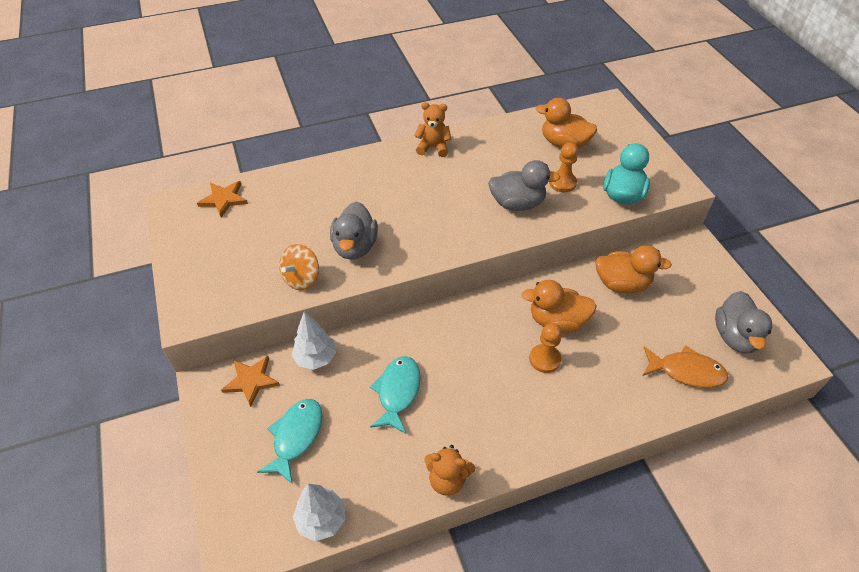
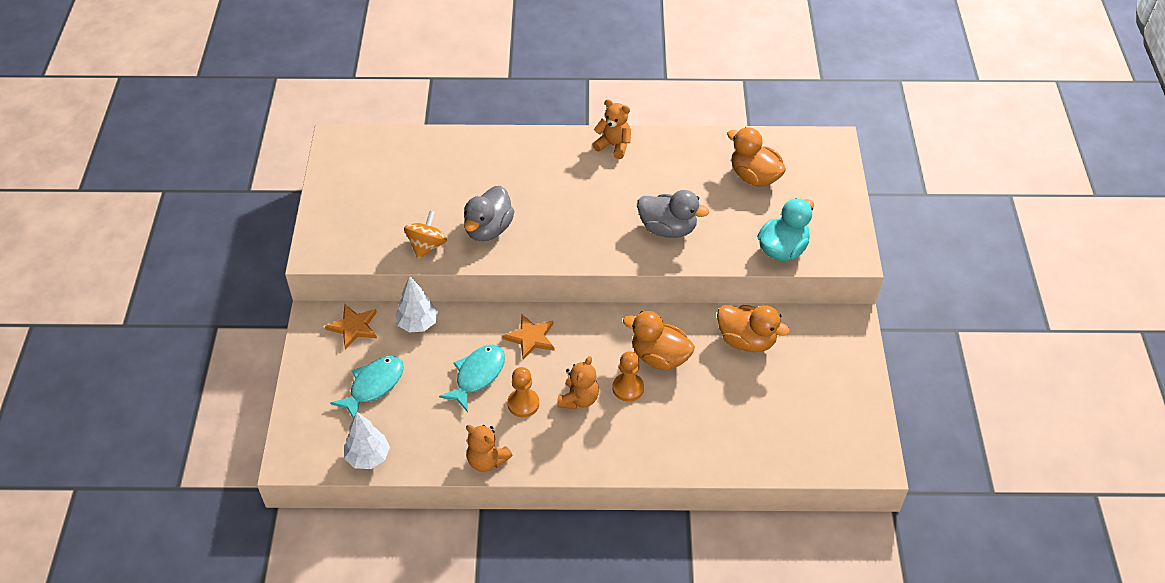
camera: 20 degrees right, 0 degrees up
(224, 199) = (386, 148): orange star -> orange star (531, 338)
(301, 278) = (427, 246): orange spinning top -> orange spinning top turned 150 degrees clockwise
(505, 384) = (578, 399): none -> orange teddy bear
(562, 183) = (727, 219): orange pawn -> orange pawn (523, 404)
(686, 371) = (759, 440): orange fish -> none
(735, 337) = (831, 424): grey duck -> none

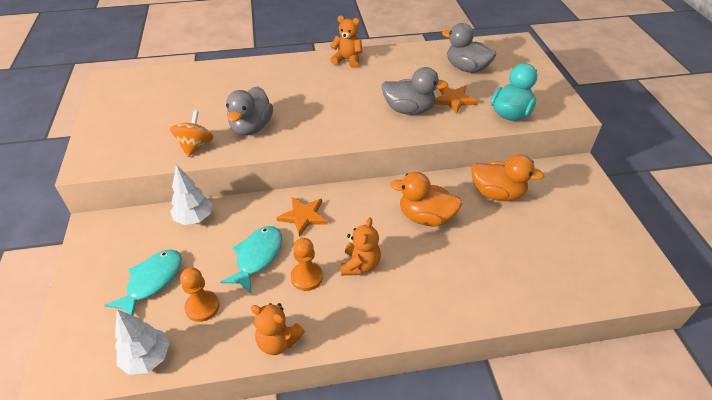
camera: 10 degrees left, 5 degrees down
(354, 327) = (131, 229): orange star -> orange star (454, 100)
(628, 388) = (404, 248): orange pawn -> orange pawn (202, 307)
(754, 176) = (466, 68): orange duck -> grey duck

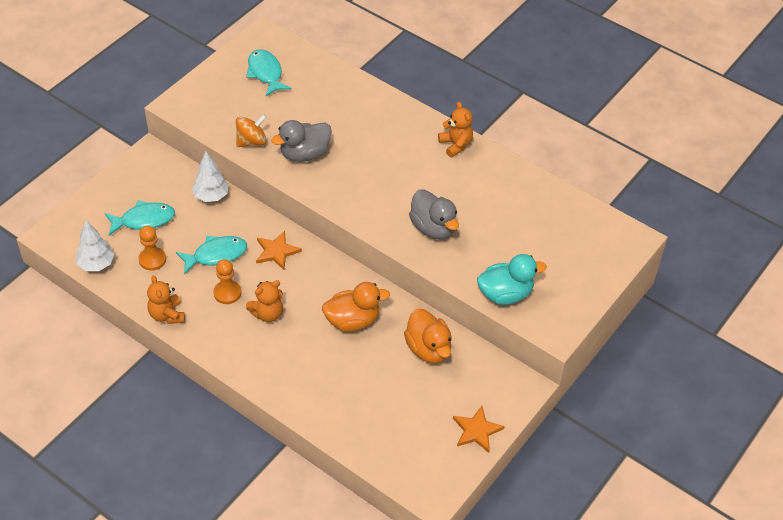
camera: 45 degrees right, 5 degrees up
(146, 99) = (266, 73): none -> turquoise fish
(425, 217) = (352, 321): orange duck -> orange duck turned 105 degrees clockwise
(454, 100) = (481, 247): orange star -> orange star (476, 431)
(466, 68) = (540, 228): grey duck -> none

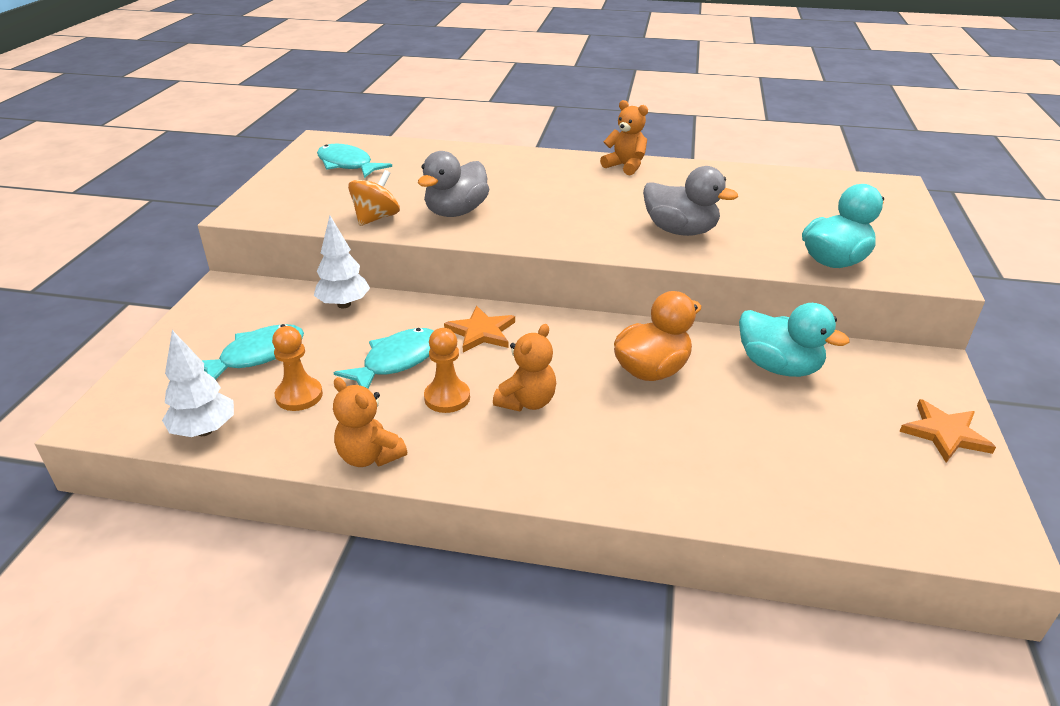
camera: 25 degrees left, 15 degrees down
(428, 349) = (778, 367): orange duck -> turquoise duck

